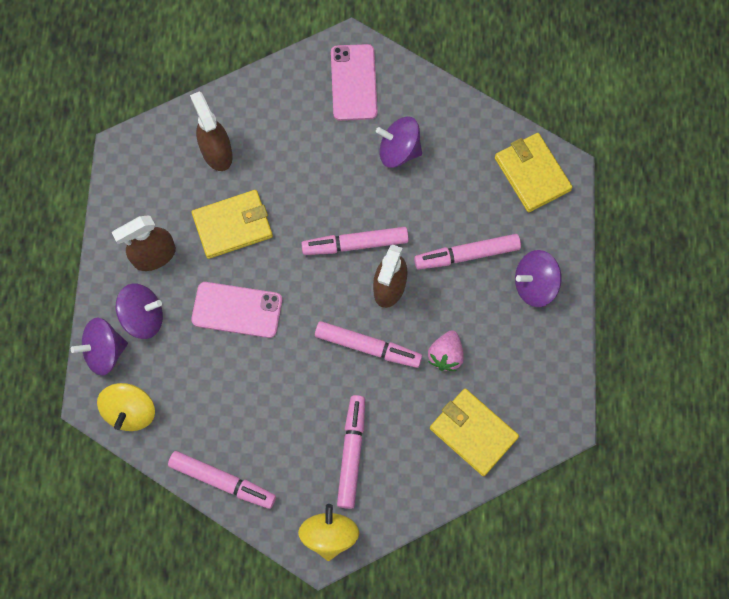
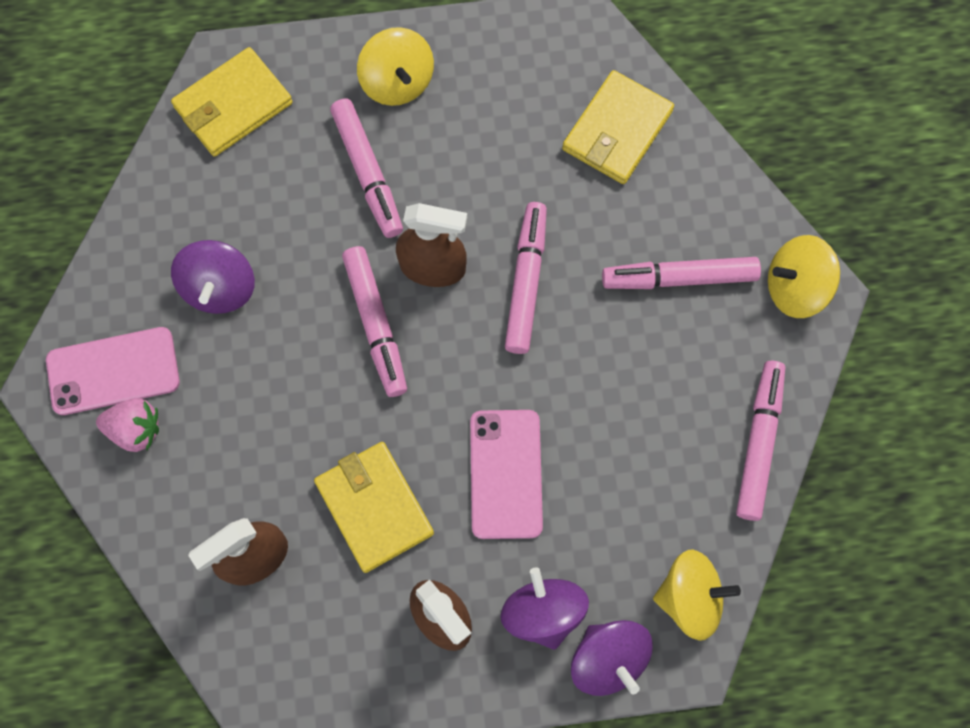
camera: 100 degrees left, 0 degrees up
(445, 355) = (518, 179): pink strawberry -> pink strawberry (135, 430)
(534, 285) = (397, 82): purple spinning top -> yellow spinning top

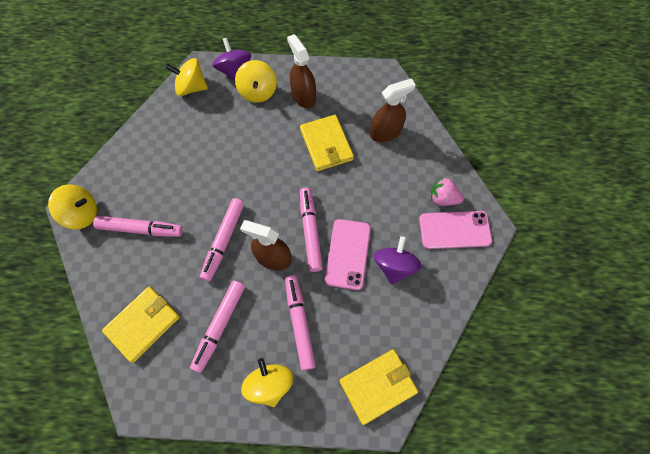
camera: 170 degrees left, 5 degrees down
(505, 474) = (260, 149): pink phone -> pink phone (348, 254)
(543, 612) = (258, 92): purple spinning top -> yellow spinning top
(758, 443) = (134, 143): pink marker -> pink marker (220, 326)

